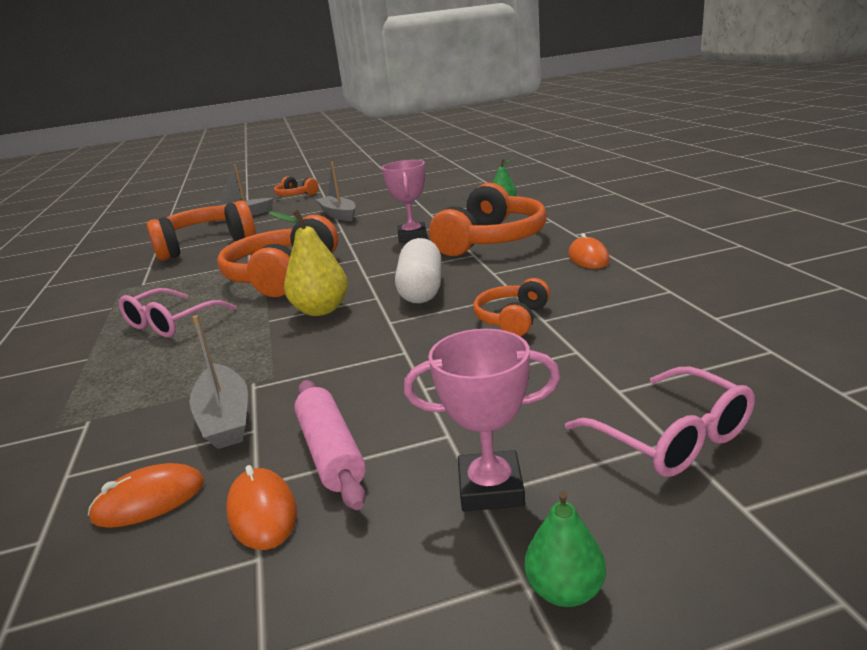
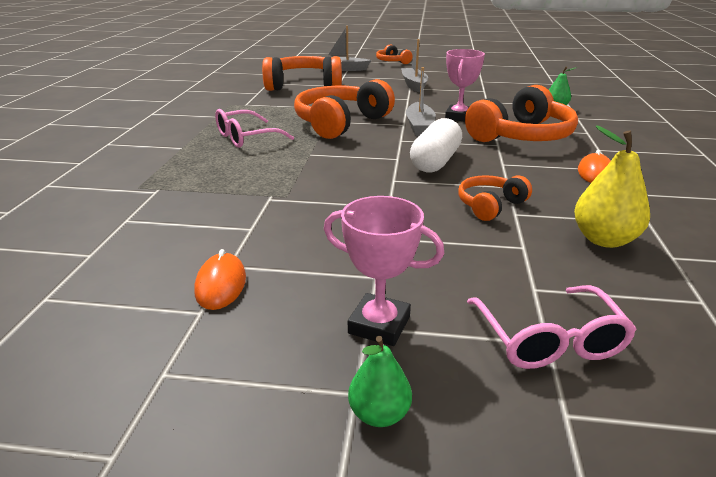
camera: 20 degrees right, 5 degrees up
(149, 500) = (161, 252): orange mouse -> none
(225, 418) = (238, 214): grey boat -> grey boat (419, 127)
(321, 310) = (350, 157): yellow pear -> yellow pear (604, 239)
(331, 452) = (289, 261): pink rolling pin -> none

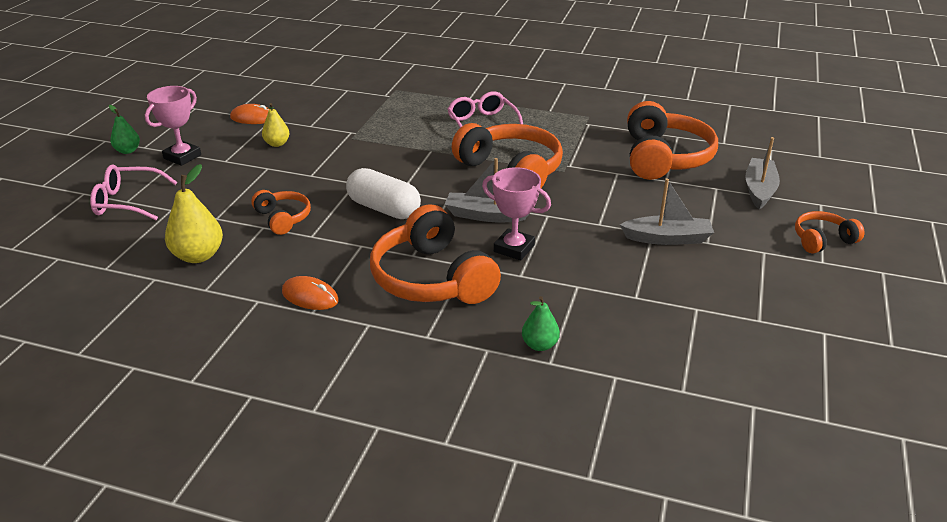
camera: 100 degrees right, 5 degrees up
(312, 243) = (277, 144): none -> yellow pear

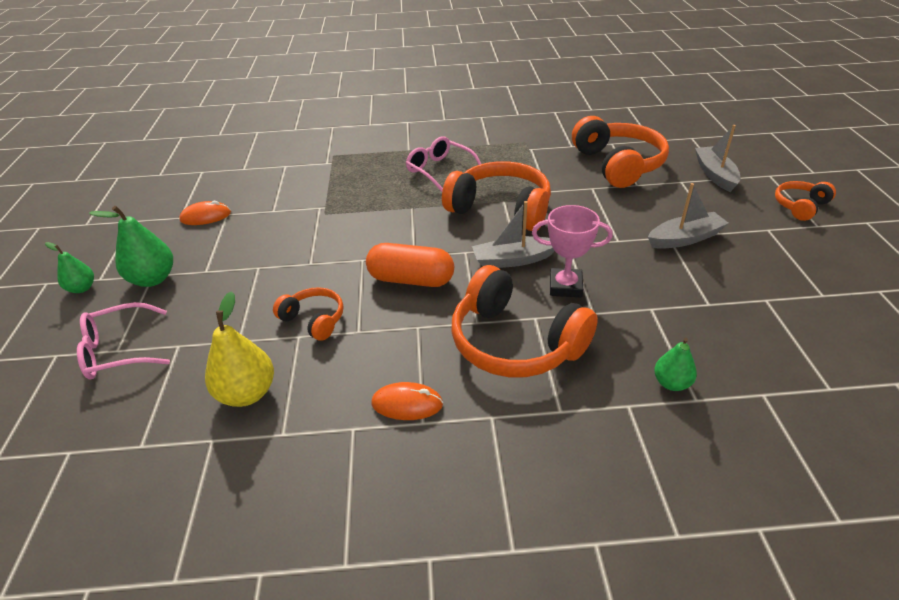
camera: 20 degrees left, 5 degrees up
(182, 157) = (153, 279): pink trophy -> green pear
(277, 144) = (250, 238): yellow pear -> none
(384, 208) = (411, 279): white capsule -> orange capsule

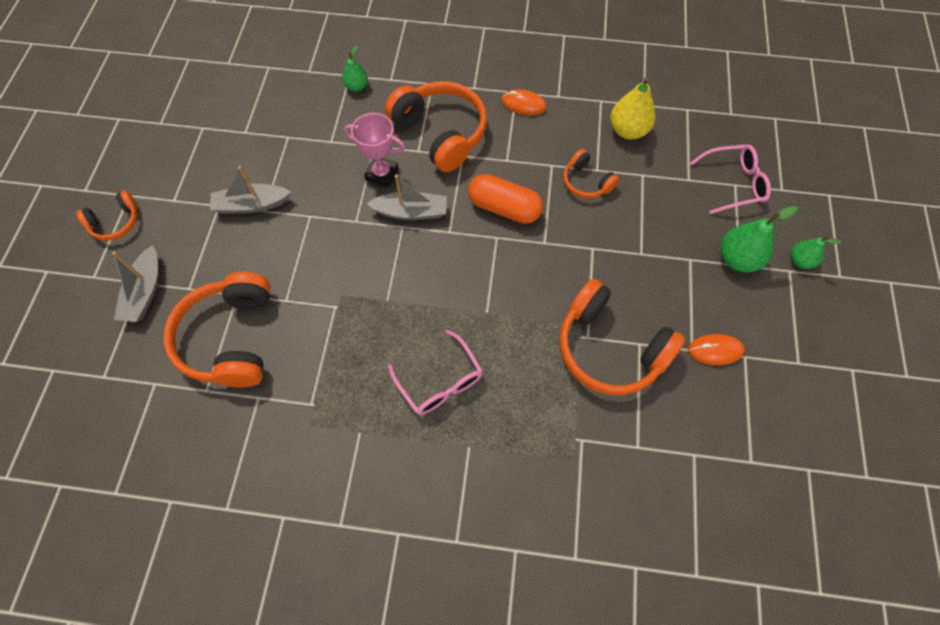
camera: 170 degrees left, 25 degrees up
(501, 209) = (395, 286): orange headphones -> orange headphones (609, 348)

